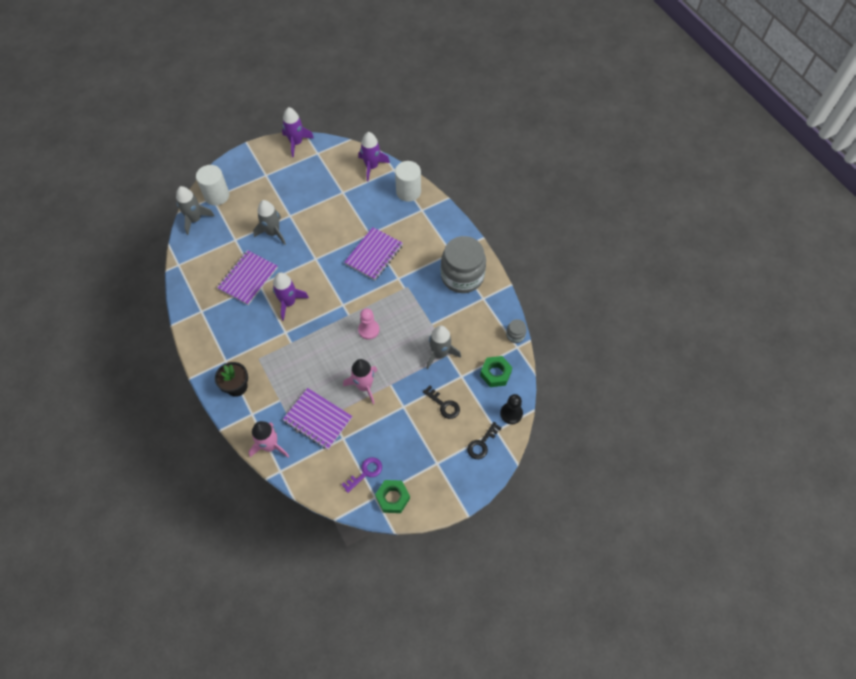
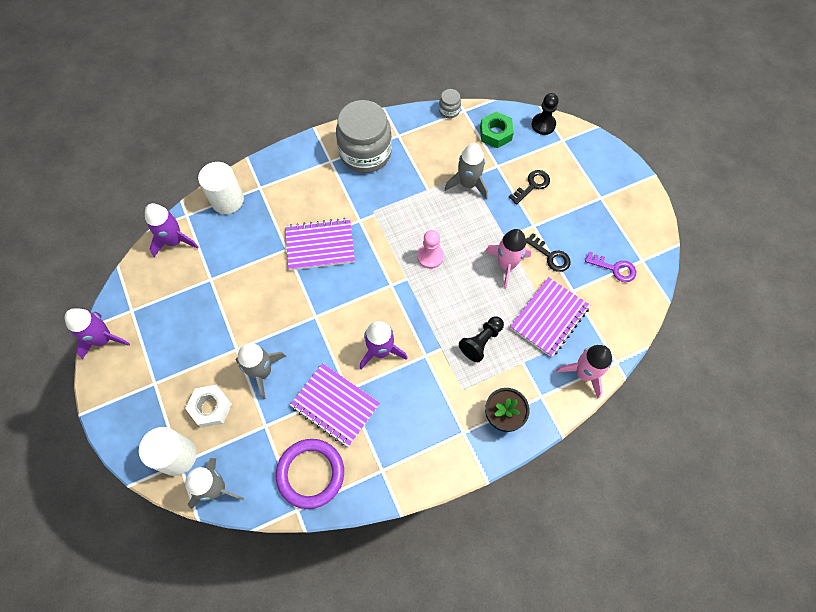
camera: 85 degrees left, 5 degrees up
(201, 269) = (310, 474): none -> purple ring
(248, 208) = (211, 407): none -> white nut
(296, 370) = (481, 341): none -> black pawn
(365, 473) = (614, 268): purple key -> purple key turned 150 degrees clockwise
(374, 255) = (320, 245): purple notebook -> purple notebook turned 45 degrees counterclockwise
(393, 498) = (642, 242): green nut -> none
(482, 443) = (578, 154): black key -> black key (550, 256)

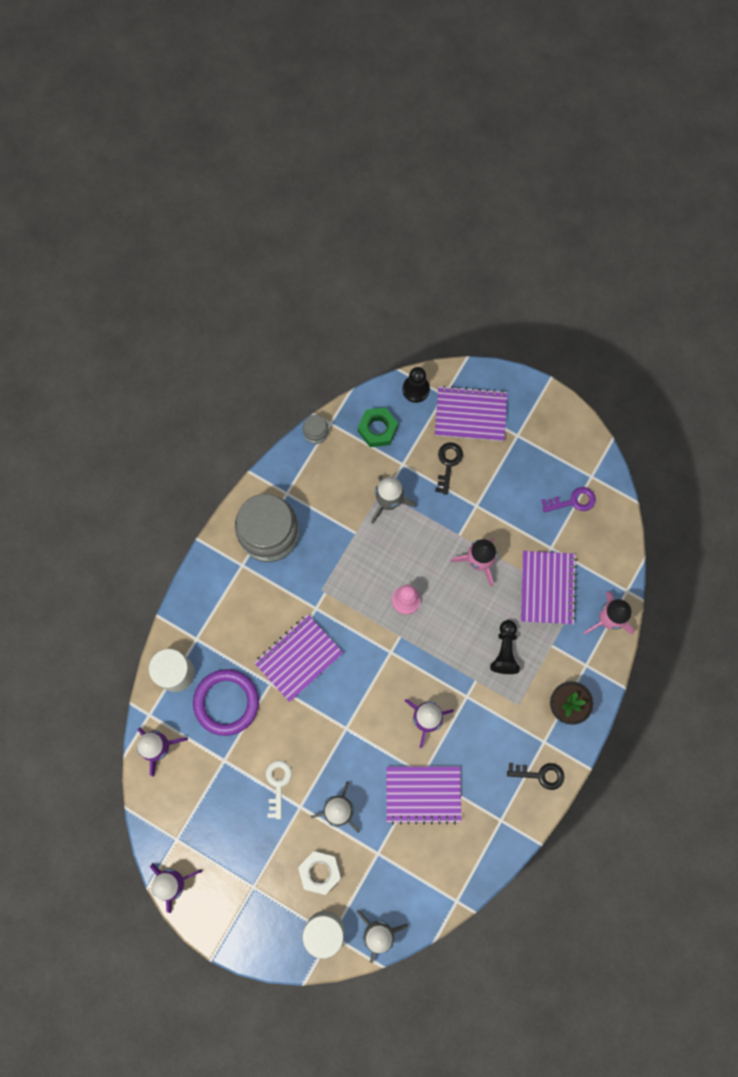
camera: 35 degrees left, 10 degrees up
(233, 322) = (277, 784): none -> white key
(310, 474) = (446, 865): purple ring -> purple ring (226, 702)
(550, 256) = (511, 526): black key -> black key (540, 775)
(573, 163) = (470, 414): none -> purple notebook

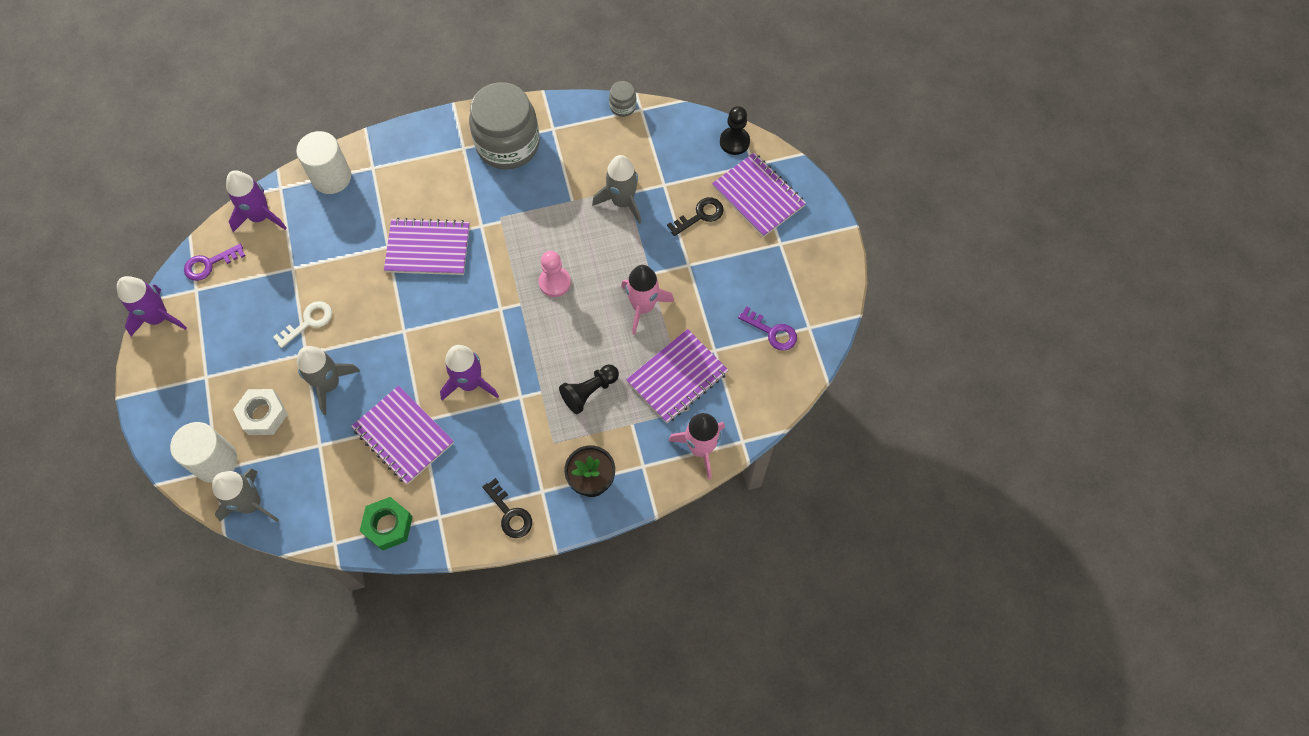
camera: 45 degrees right, 10 degrees down
(164, 813) = (209, 264): none -> purple key
(226, 702) = (341, 230): purple ring -> none
(377, 429) = (672, 144): green nut -> green nut (388, 525)

